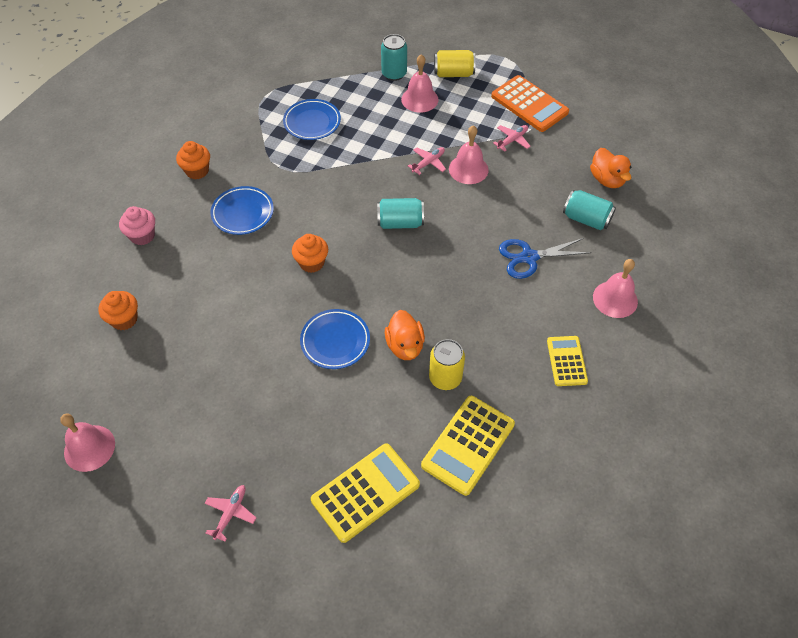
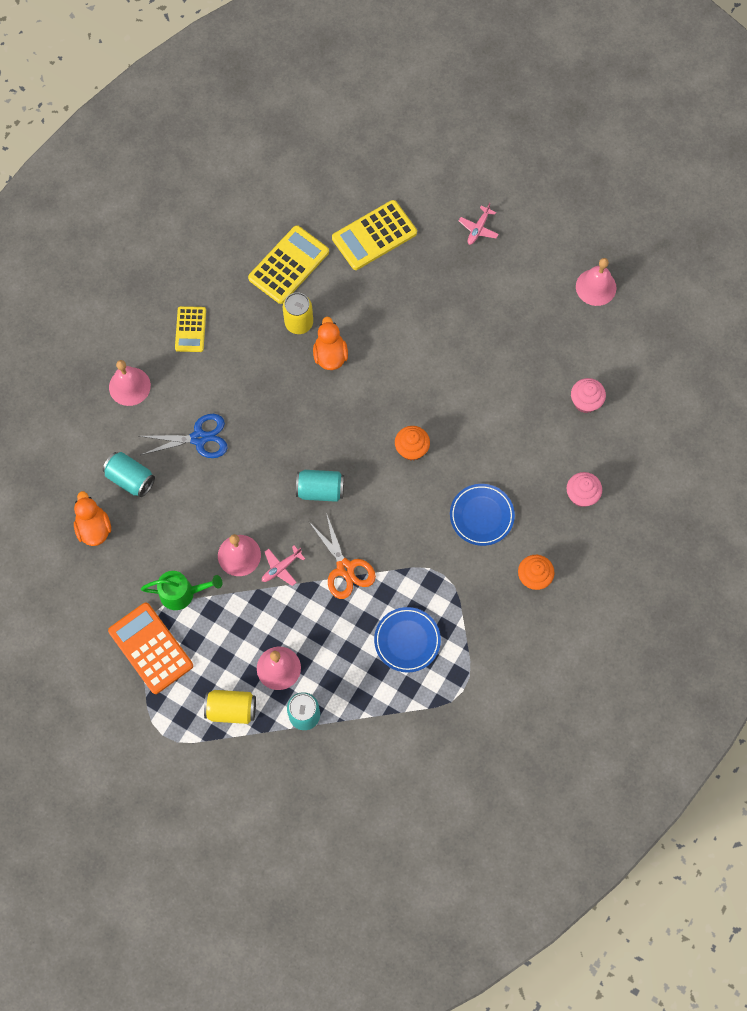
camera: 175 degrees left, 15 degrees up
(124, 319) = (585, 402): orange cupcake -> pink cupcake
(335, 341) = (392, 365): blue plate -> none
(370, 166) = (345, 568): none -> orange scissors
(512, 140) = (182, 593): pink plane -> green watering can

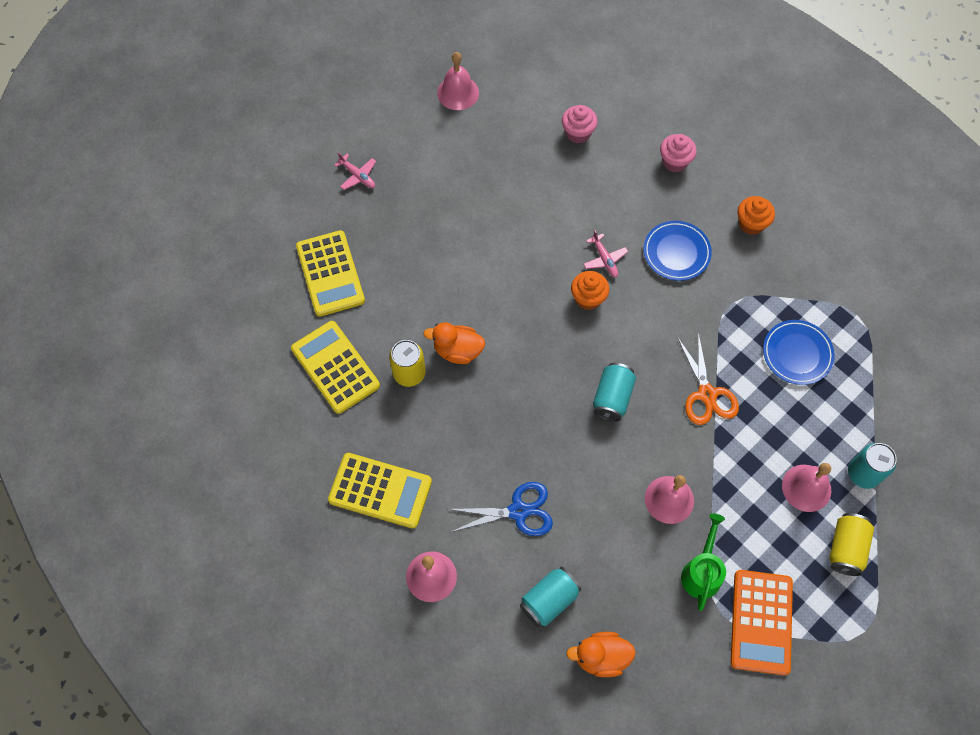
camera: 75 degrees left, 5 degrees down
(151, 648) = (761, 622): orange calculator -> orange calculator turned 60 degrees counterclockwise
(190, 329) = (380, 491): yellow calculator -> yellow calculator, size x1.62
(199, 438) = (518, 511): blue scissors -> blue scissors turned 75 degrees clockwise
(281, 568) = (693, 459): pink plane -> pink plane (604, 259)
(345, 568) = (707, 394): orange scissors -> orange scissors turned 90 degrees clockwise

